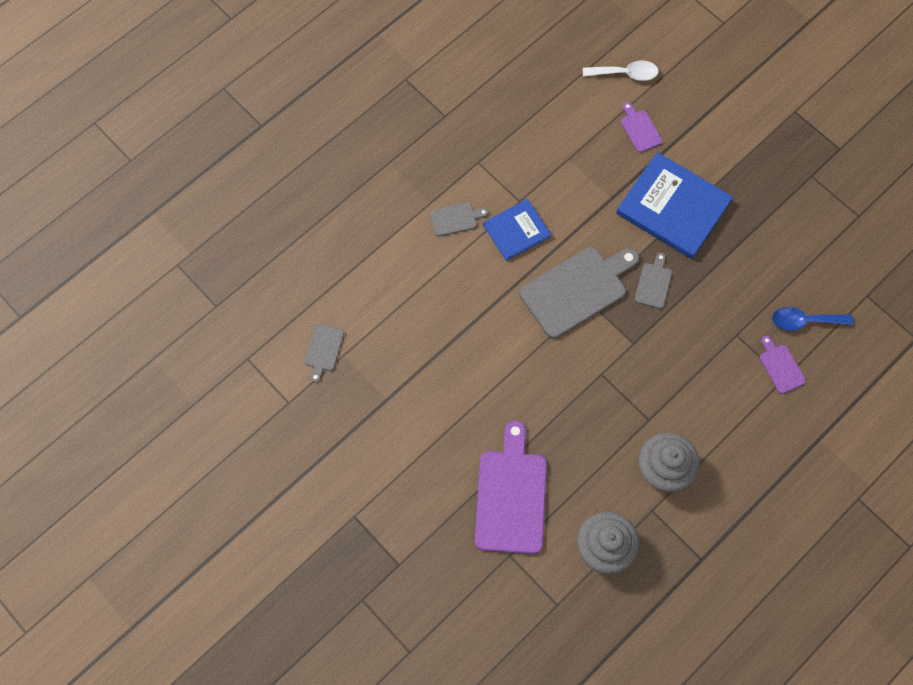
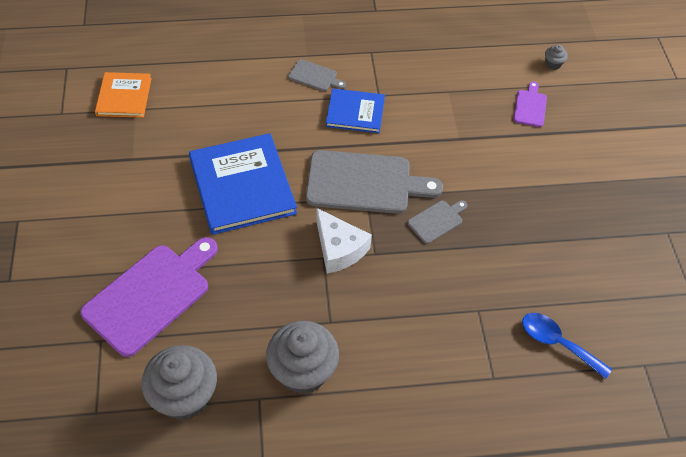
camera: 35 degrees right, 15 degrees down
(323, 350) = (124, 97): grey cutting board -> orange book
(606, 359) = (339, 249): none -> white cheese
(625, 74) = (553, 64): white spoon -> grey cupcake
(673, 207) = (508, 177): blue book -> blue book (242, 186)
(780, 366) = (498, 365): purple cutting board -> none

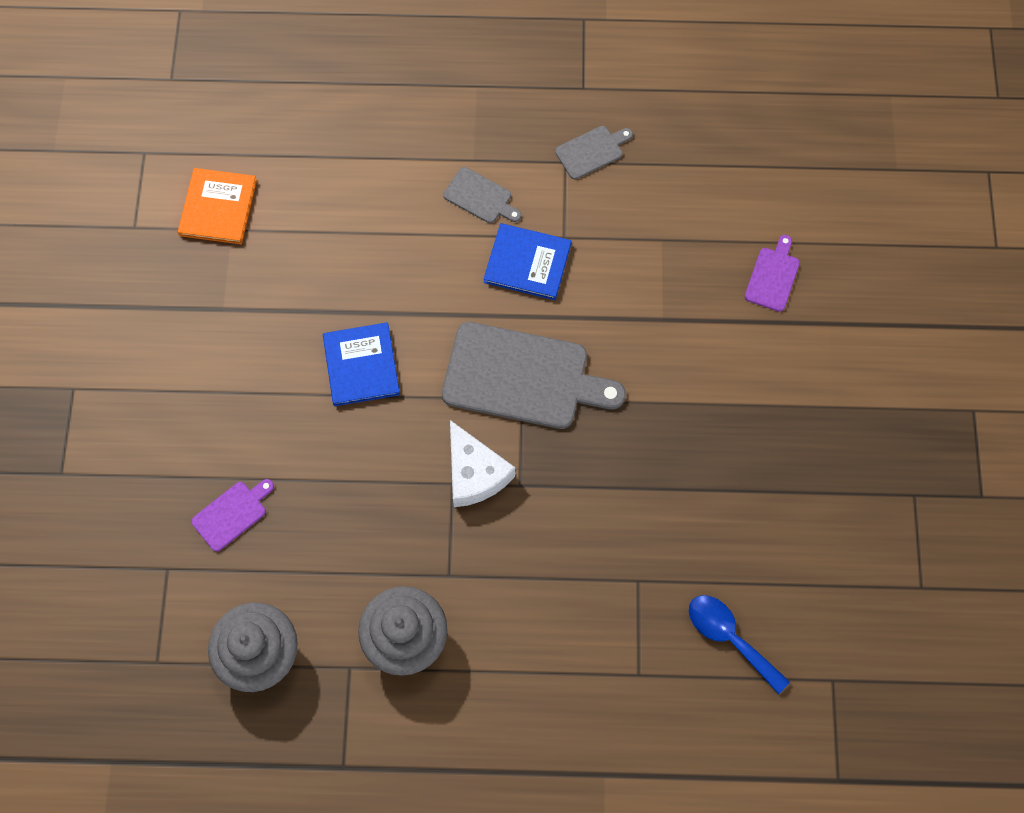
camera: 10 degrees right, 15 degrees up
(151, 295) = (232, 514): purple cutting board -> purple cutting board, size x0.47
(242, 186) = (361, 365): blue book -> blue book, size x0.59
(437, 220) = (609, 445): grey cutting board -> grey cutting board (592, 151)
(553, 64) = (822, 206): grey cupcake -> none

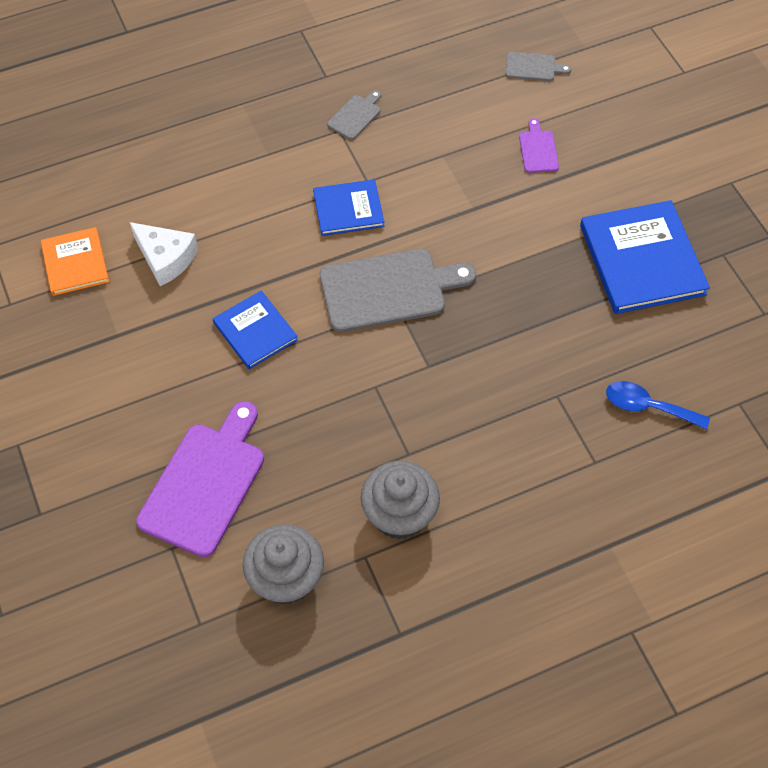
camera: 25 degrees left, 10 degrees down
(232, 514) = (205, 483): purple cutting board -> purple cutting board, size x2.12
(474, 473) = (388, 372): white cheese -> white cheese (165, 258)
(480, 197) = (286, 178): grey cutting board -> grey cutting board (533, 67)
(817, 462) = (642, 260): none -> blue book

